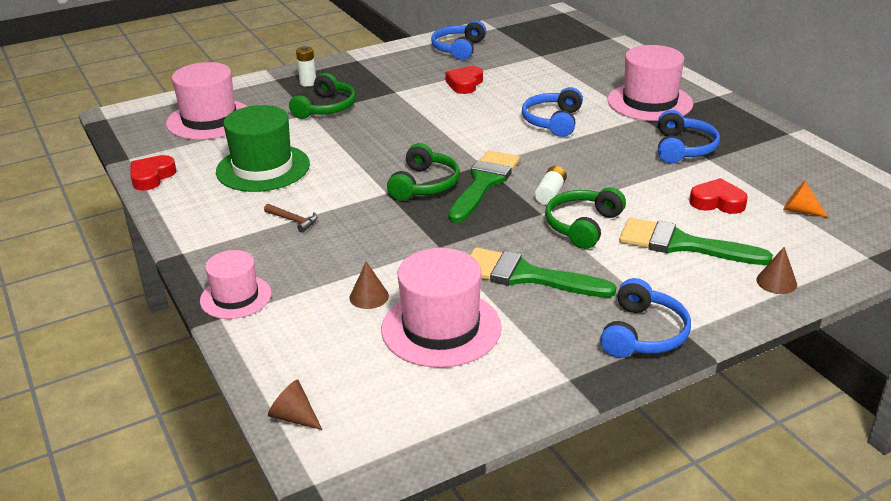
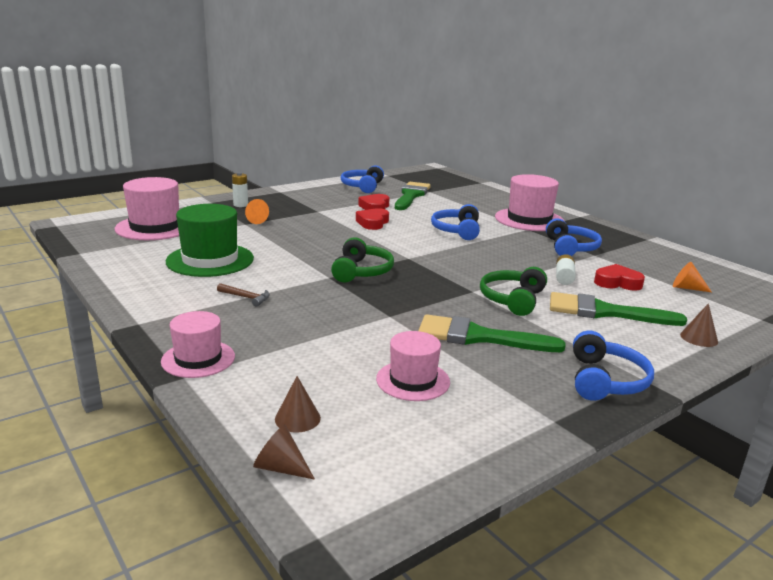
camera: 10 degrees left, 10 degrees down
(152, 177) = (103, 266): red heart -> red heart (373, 223)
(325, 108) = (259, 220): green headphones -> orange cone
(369, 296) = (334, 356): brown cone -> brown cone (297, 418)
(441, 328) = (413, 380): pink hat -> pink hat, size x0.62
(484, 183) = (414, 270): green brush -> green brush (411, 195)
(550, 193) = (474, 277): white battery -> white battery (564, 277)

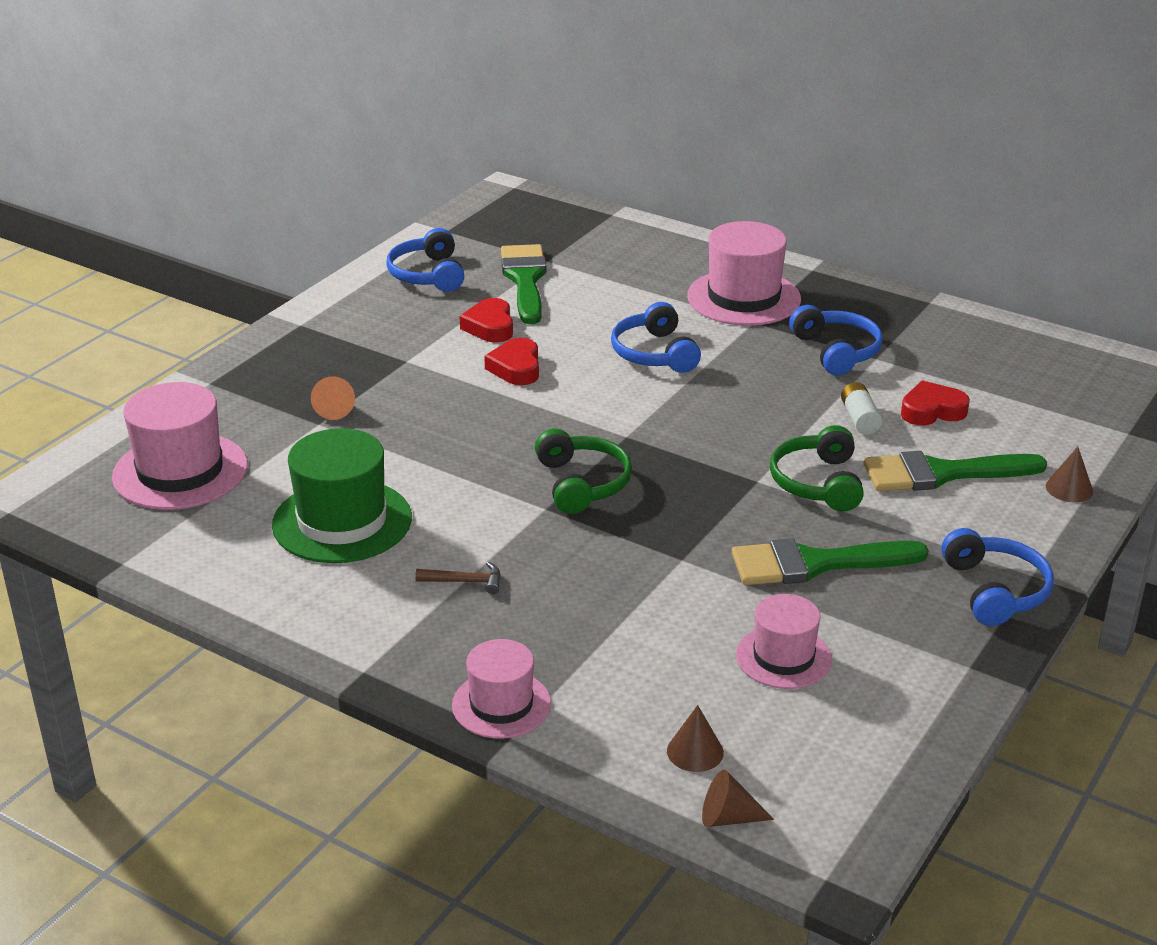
camera: 20 degrees left, 10 degrees up
(240, 205) = (266, 377): white battery -> none
(687, 288) = (1021, 397): orange cone -> none

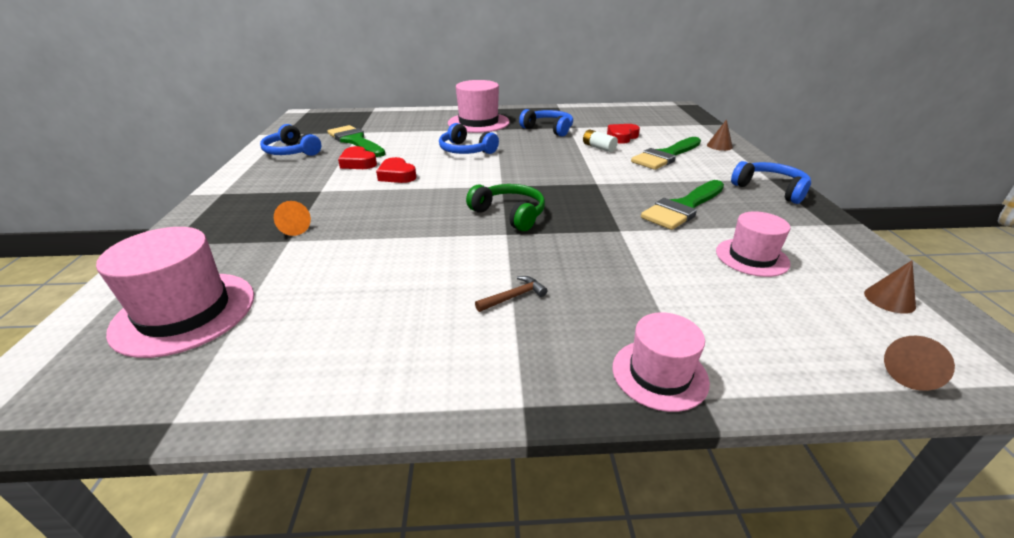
camera: 35 degrees left, 0 degrees up
(342, 521) = (372, 294): green hat -> none
(695, 751) = (815, 338): brown cone -> brown cone (889, 299)
(818, 483) = (624, 175): green headphones -> none

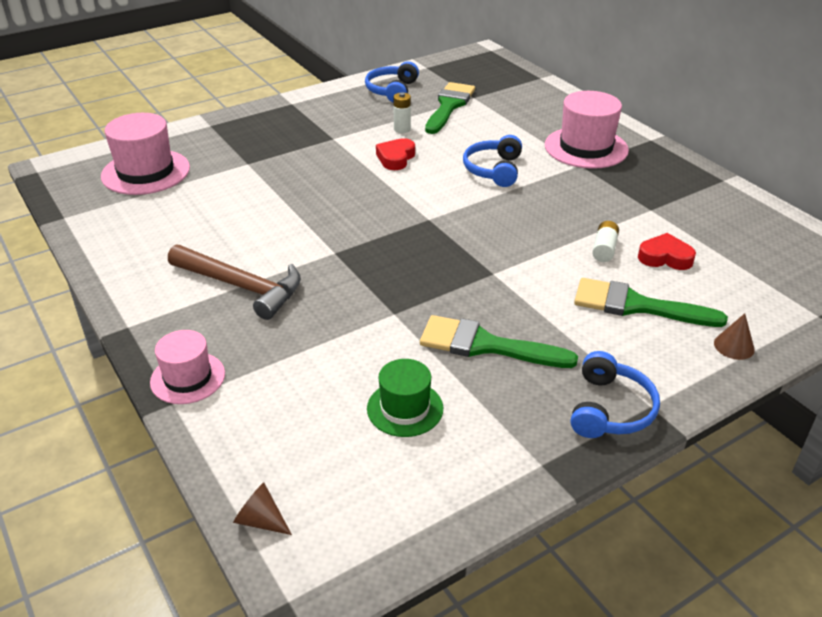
camera: 60 degrees right, 5 degrees up
(293, 229) = (264, 157): orange cone -> none
(358, 163) = (402, 129): red heart -> white battery
(509, 214) = (372, 243): green headphones -> none
(513, 297) = (241, 286): brown hammer -> brown hammer, size x2.37
(548, 129) = (624, 198): blue headphones -> none
(752, 257) = (405, 408): pink hat -> green hat
(889, 299) = (385, 513): brown cone -> none

